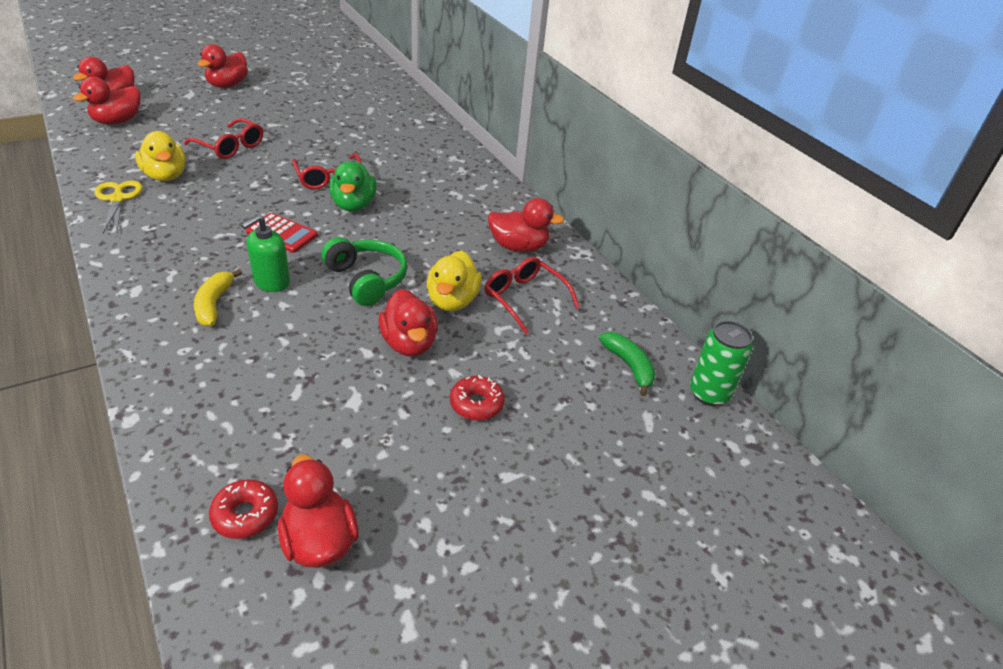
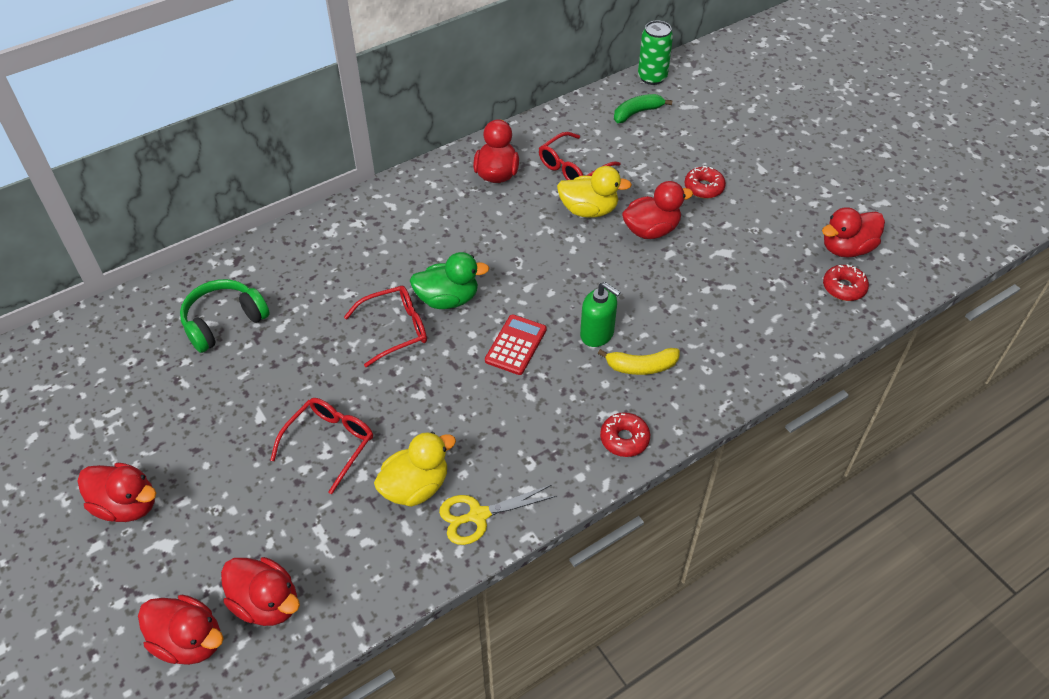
camera: 90 degrees left, 10 degrees up
(135, 280) = (624, 439): none -> red donut
(366, 280) = (575, 268): green headphones -> green headphones (224, 322)

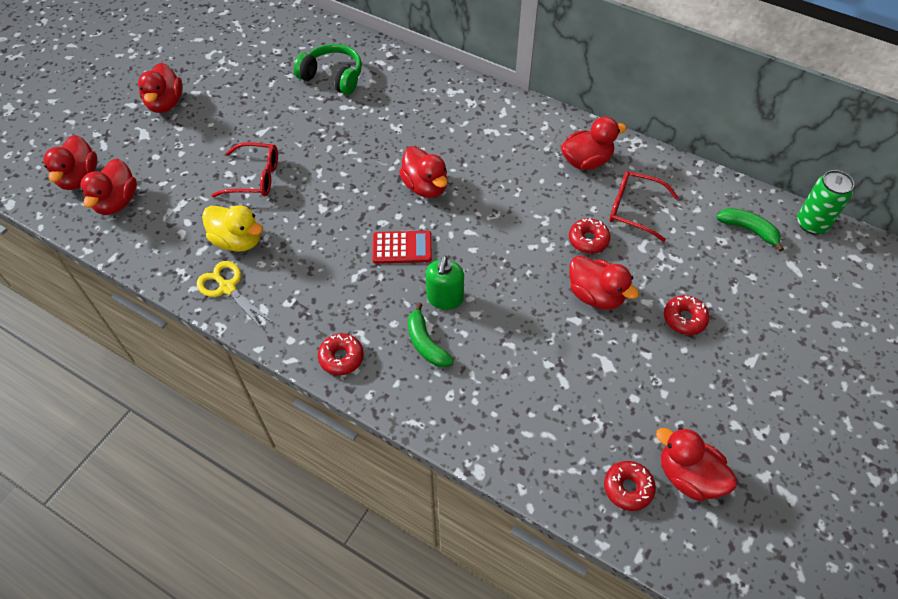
camera: 65 degrees right, 5 degrees up
(395, 329) = (377, 168): red glasses -> none
(448, 299) = (425, 186): green duck -> red duck
(589, 210) = (588, 240): yellow duck -> red donut
(641, 367) = (426, 343): yellow banana -> green banana

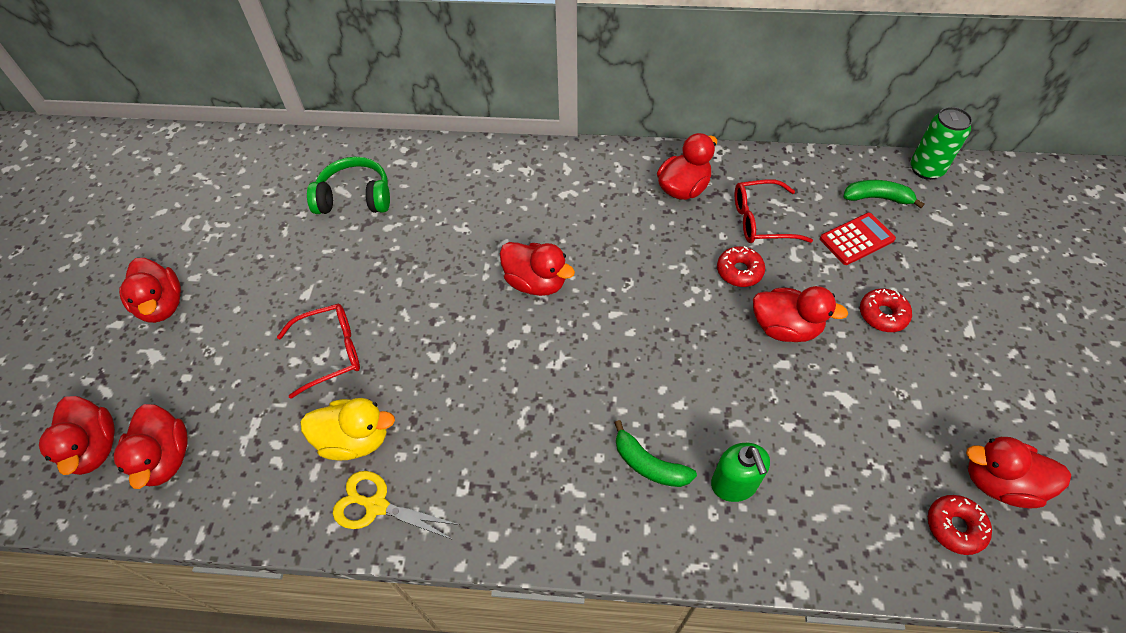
camera: 25 degrees left, 0 degrees up
(341, 357) = (566, 528): red donut -> none
(402, 247) = (553, 363): red calculator -> red calculator (856, 239)
(445, 298) = (636, 402): green soap dispenser -> green soap dispenser (734, 484)

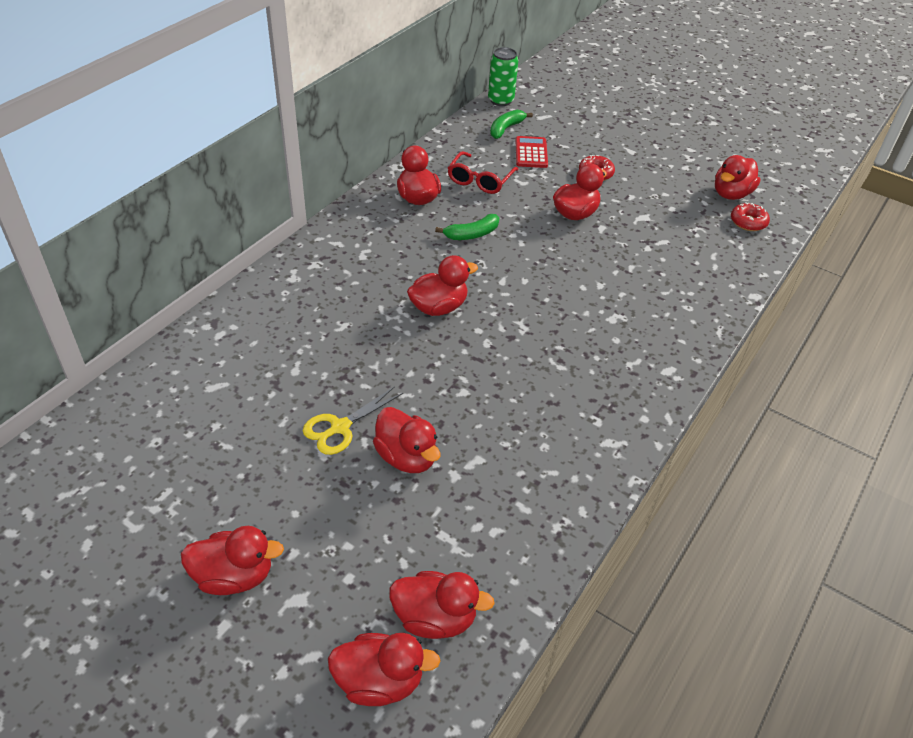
camera: 65 degrees left, 10 degrees down
(331, 352) = (406, 457): red glasses -> red duck
(355, 198) = (234, 380): green headphones -> none
(355, 439) = (510, 470): yellow duck -> none
(376, 506) = (580, 476): yellow scissors -> yellow scissors (340, 427)
(649, 464) = (636, 319): green banana -> green banana (472, 234)
(734, 484) = (673, 289): green soap dispenser -> none
(739, 271) = (514, 209): red donut -> none

